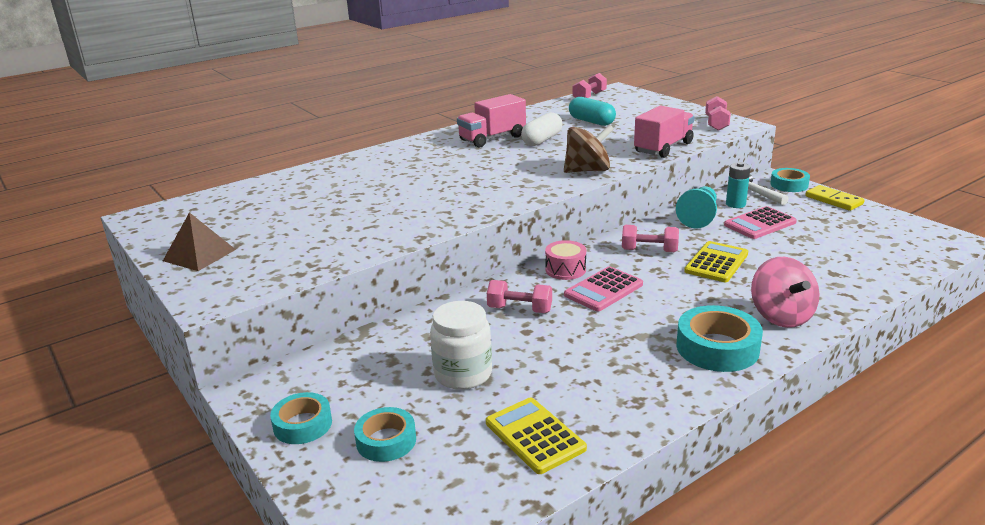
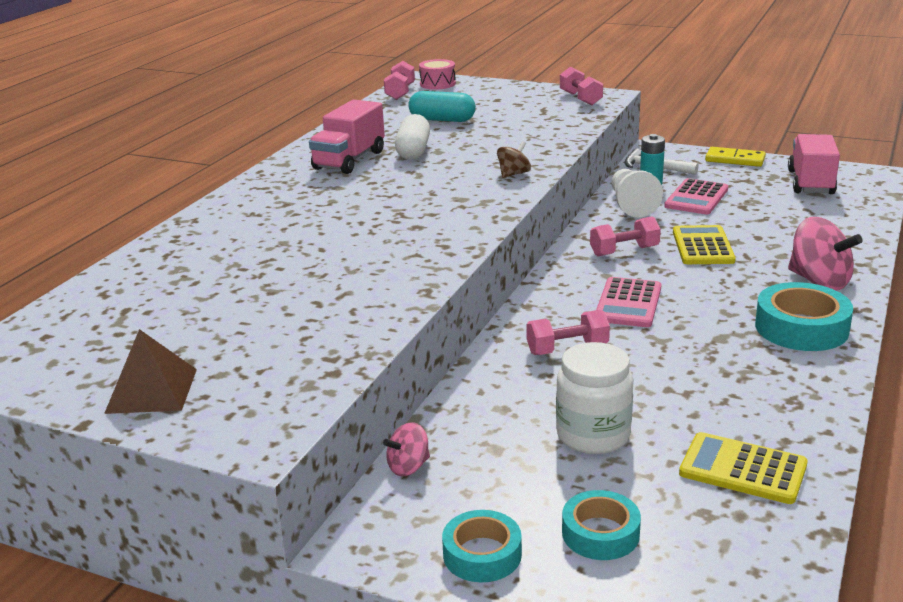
camera: 30 degrees left, 0 degrees up
(329, 354) = (408, 467): none -> pink spinning top
(565, 269) = (563, 293): pink drum -> pink drum (437, 84)
(587, 170) = (513, 174): brown spinning top -> brown spinning top, size x0.54
(663, 148) = (560, 134): pink truck -> pink truck (810, 182)
(699, 217) = (631, 205): turquoise pawn -> white pawn
(789, 185) = (677, 153): turquoise tape -> none

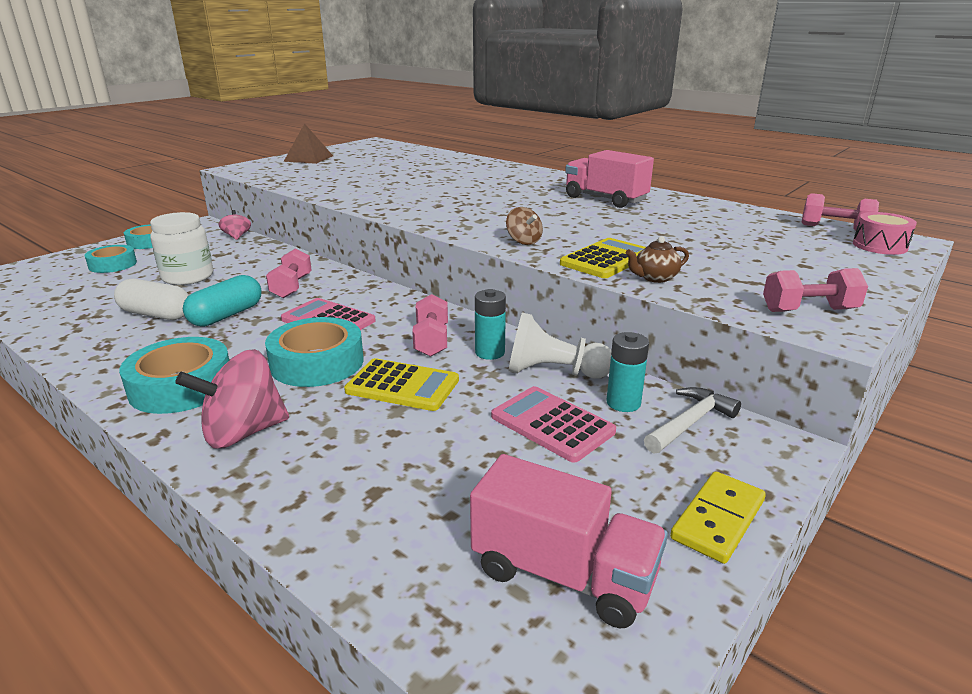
camera: 105 degrees right, 0 degrees up
(413, 151) = (618, 217): white capsule -> white capsule (156, 314)
(442, 120) = (718, 234): turquoise capsule -> turquoise capsule (226, 315)
(561, 131) = (655, 278): none -> brown teapot
(623, 228) = (490, 352): none -> turquoise battery
(706, 285) = (317, 362): none -> turquoise tape
(743, 469) = (82, 308): yellow calculator -> yellow calculator (606, 259)

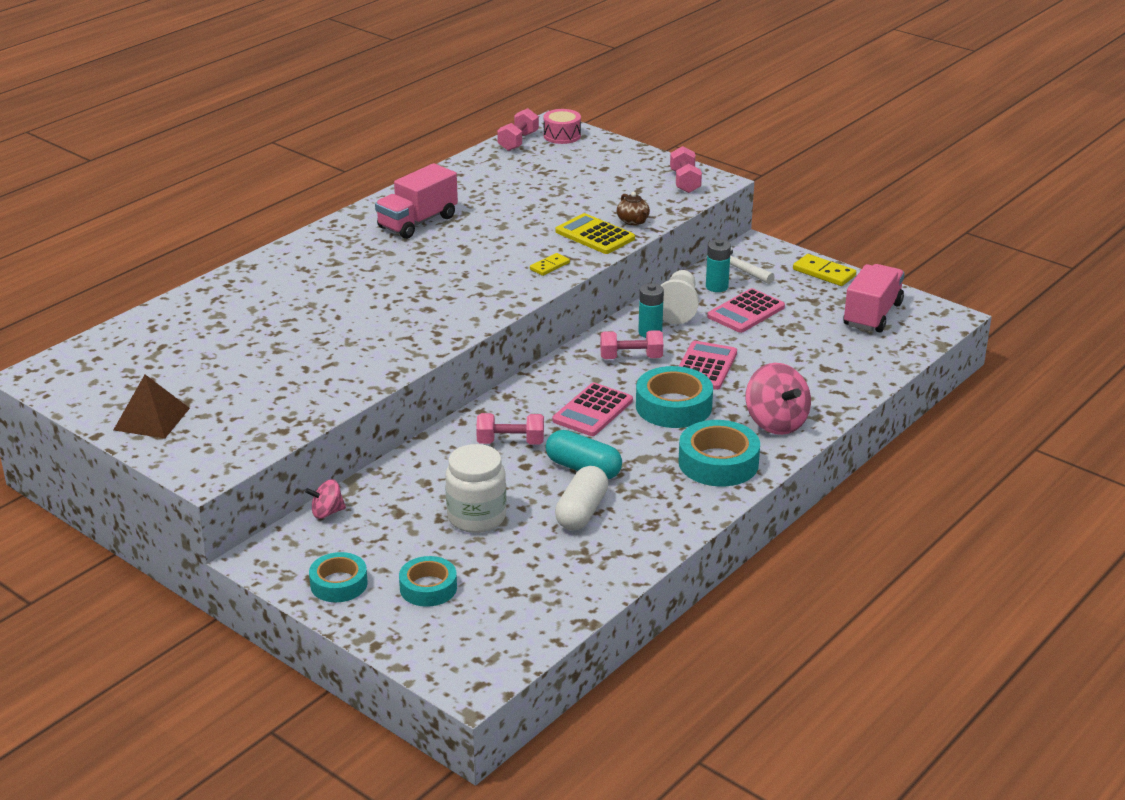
camera: 90 degrees left, 5 degrees up
(402, 386) = (705, 366): yellow calculator -> pink calculator
(523, 241) = (549, 266): brown spinning top -> yellow domino

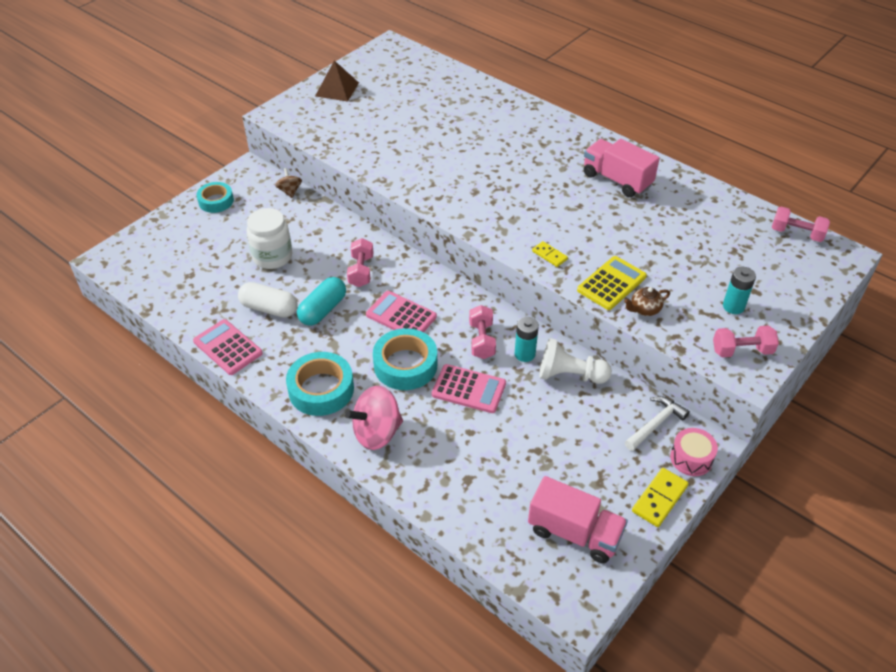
camera: 90 degrees right, 15 degrees up
(327, 512) = (290, 191): pink spinning top -> brown spinning top
(428, 588) = (202, 238): turquoise tape -> none
(562, 136) = (821, 262): pink drum -> pink drum (691, 458)
(716, 287) = (615, 406): turquoise battery -> turquoise battery (733, 306)
(746, 312) = (569, 425): pink calculator -> pink calculator (228, 347)

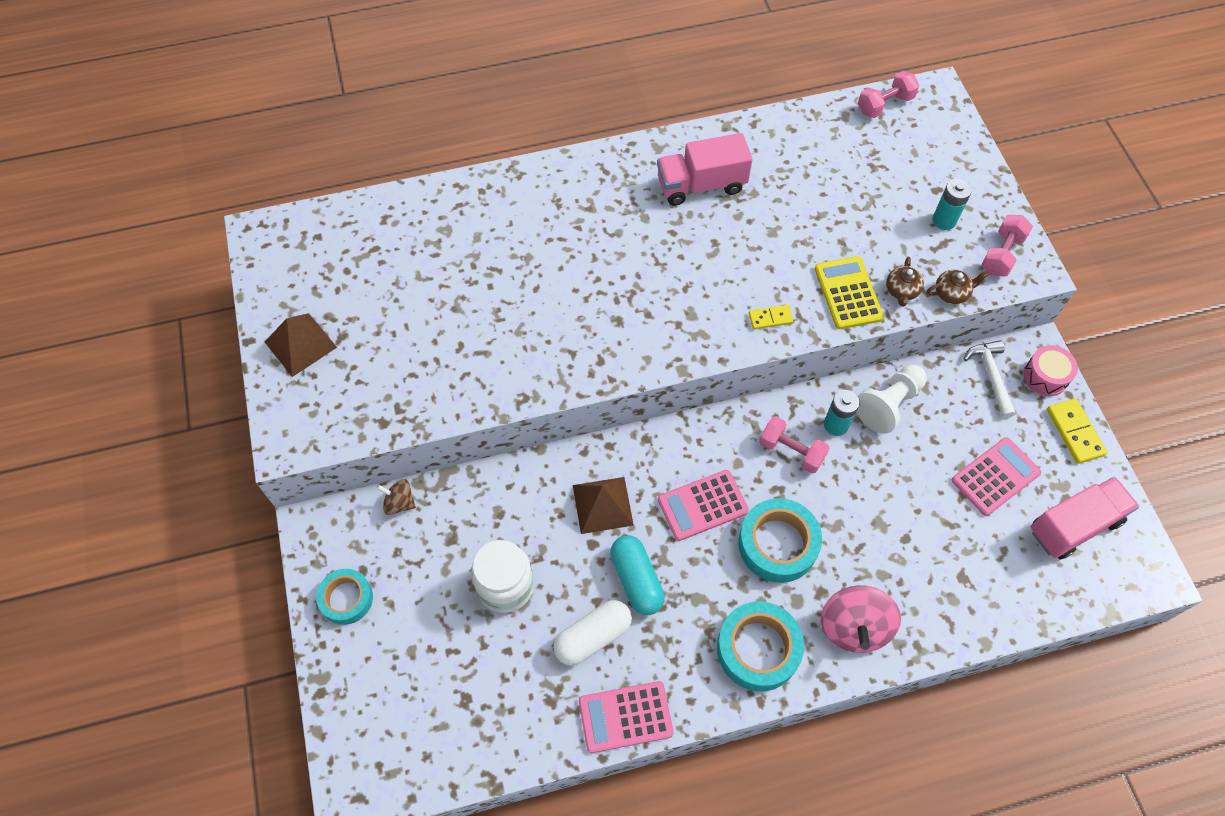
camera: 55 degrees left, 15 degrees up
(361, 271) = (603, 505): pink dumbbell -> brown pyramid
(468, 389) = (849, 505): pink calculator -> pink calculator (995, 477)
(673, 337) = (951, 293): none -> brown teapot

